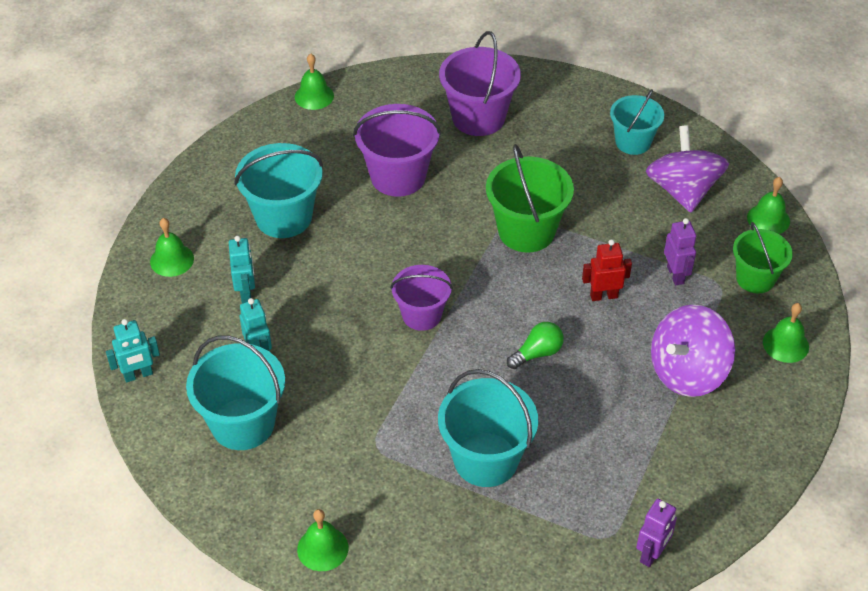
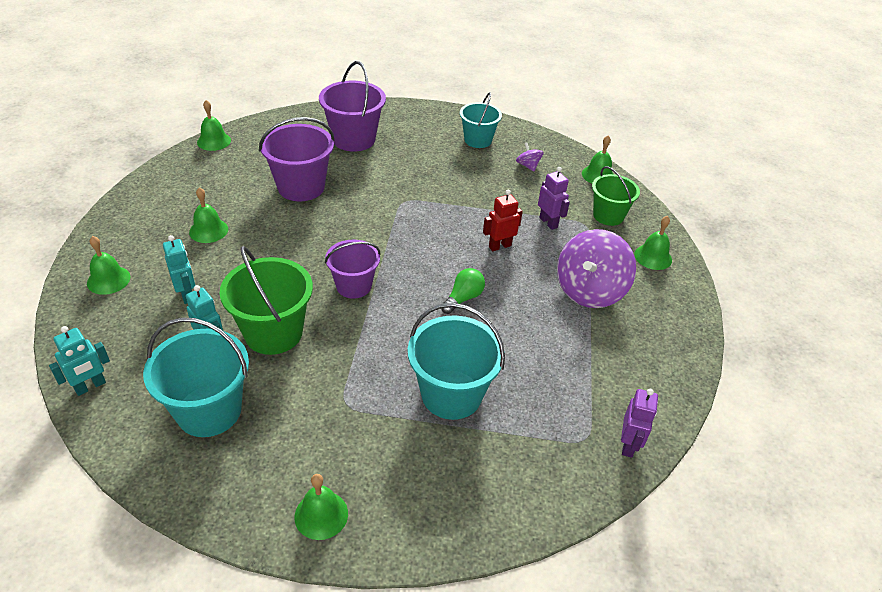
camera: 20 degrees left, 5 degrees down
(283, 217) = (208, 230): turquoise bucket -> green bell
(526, 231) = (420, 210): green bucket -> green bucket (273, 333)
(682, 190) = (528, 166): purple spinning top -> purple spinning top, size x0.44

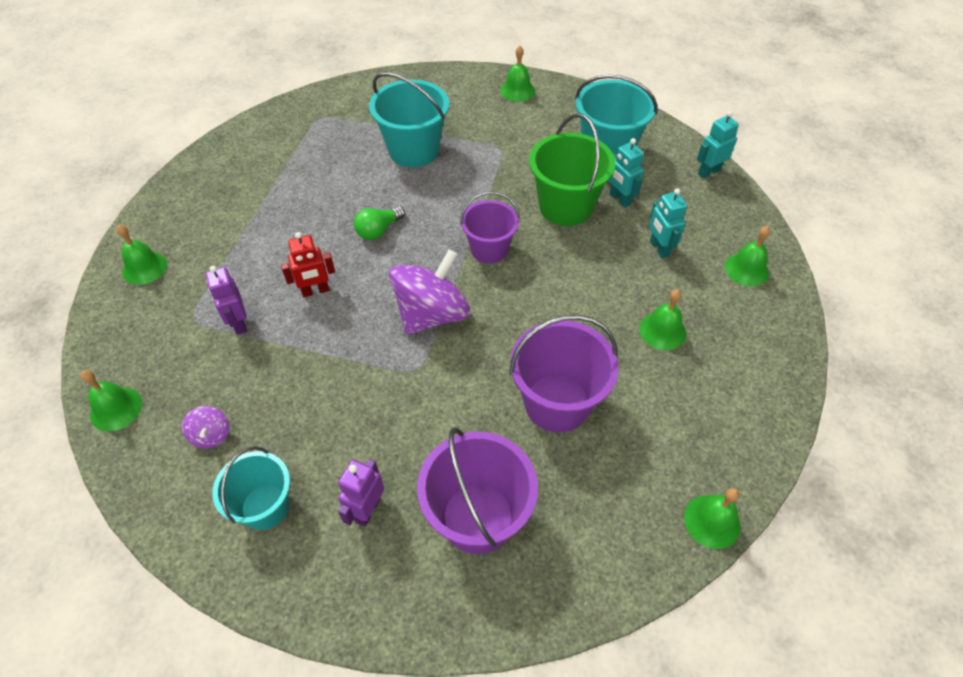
camera: 170 degrees left, 10 degrees up
(589, 290) = (243, 232): purple spinning top -> purple spinning top (432, 314)
(608, 215) = (154, 331): green bucket -> none
(628, 445) = (290, 112): purple robot -> purple robot (367, 510)

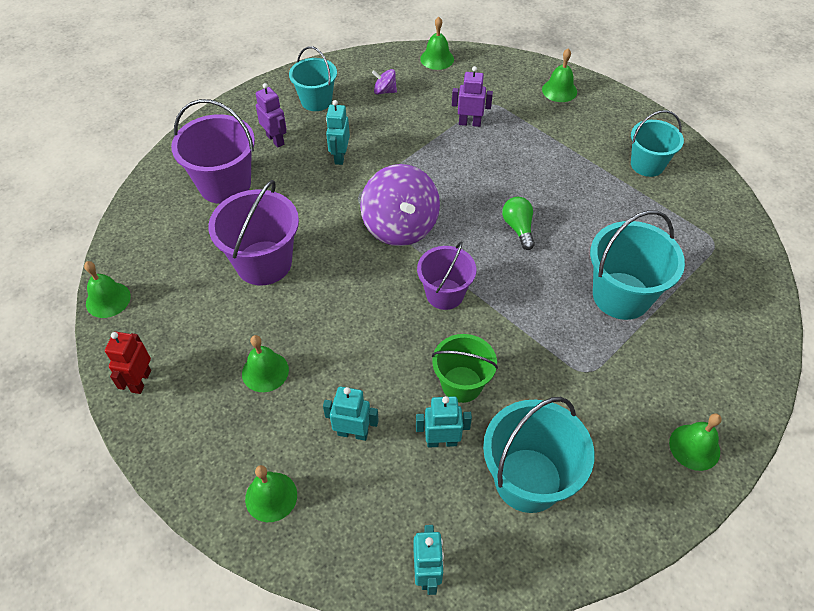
camera: 120 degrees right, 0 degrees up
(242, 174) = (647, 164): none -> turquoise bucket
(315, 291) = (473, 169): red robot -> red robot (141, 381)
(360, 420) = (340, 156): none -> turquoise robot
(565, 206) = (461, 384): green bucket -> green bucket, size x0.66

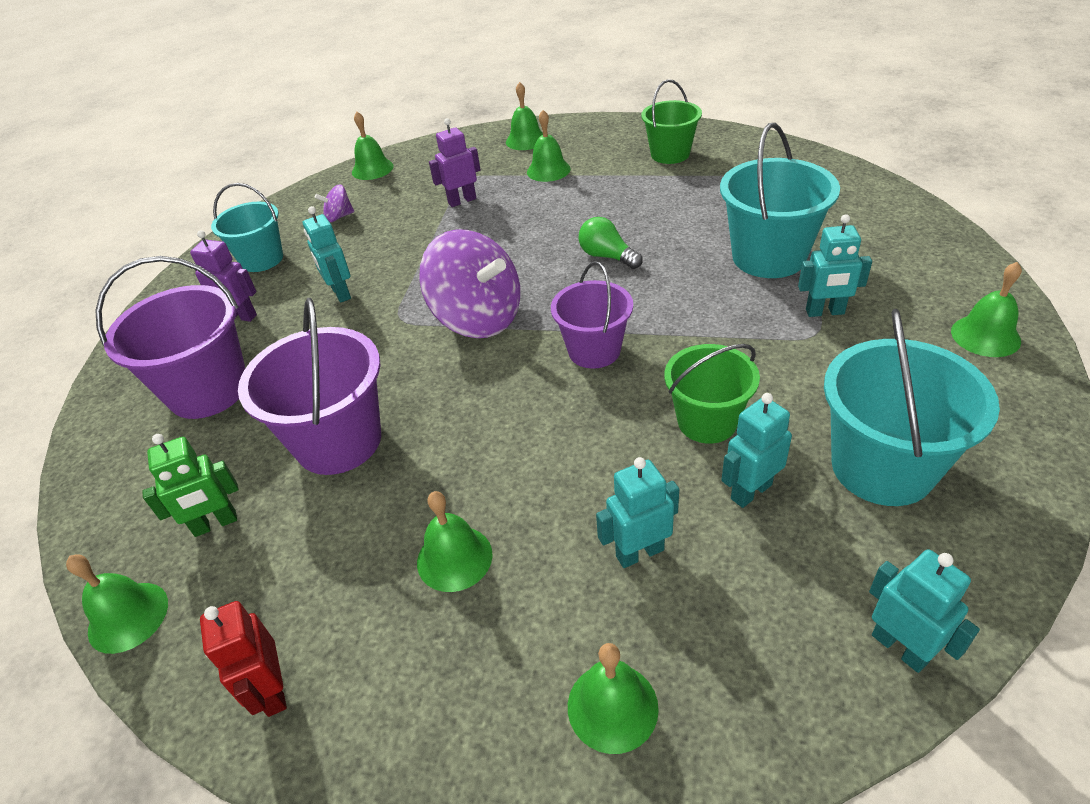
camera: 30 degrees left, 10 degrees down
(174, 274) = (215, 524): none -> green robot
(549, 129) = (548, 170): none -> green bell
(611, 360) = (825, 312): none -> turquoise robot
(647, 164) = (670, 154): turquoise bucket -> green bucket

